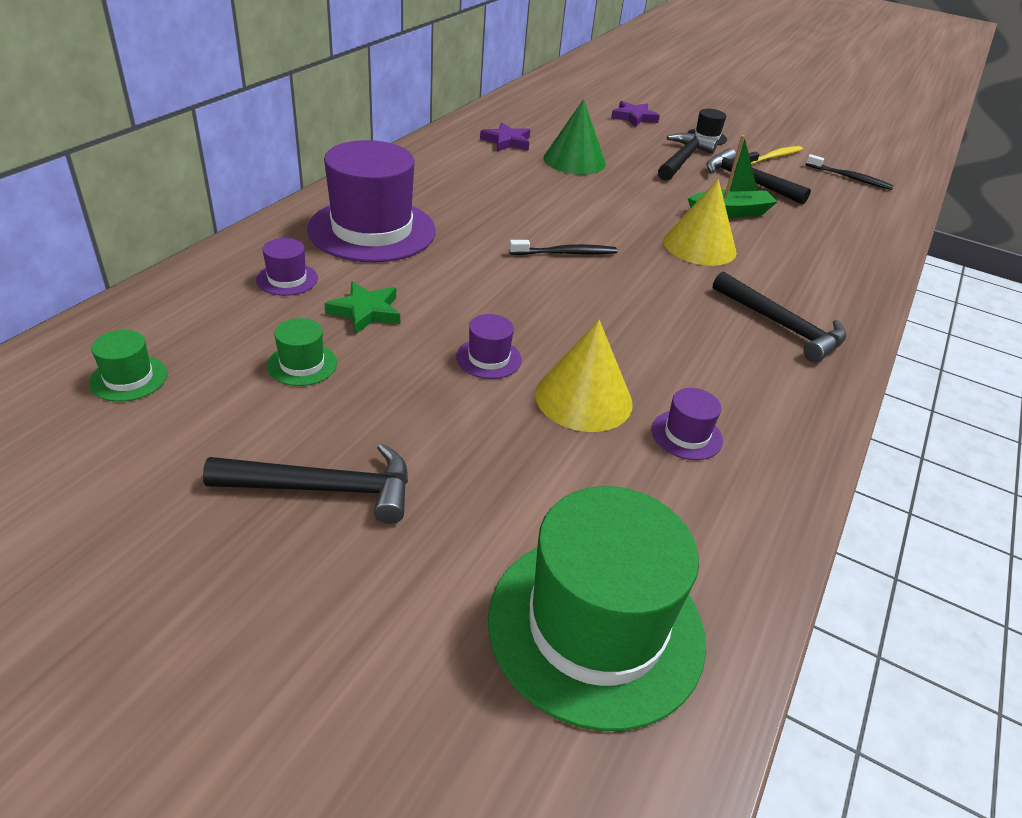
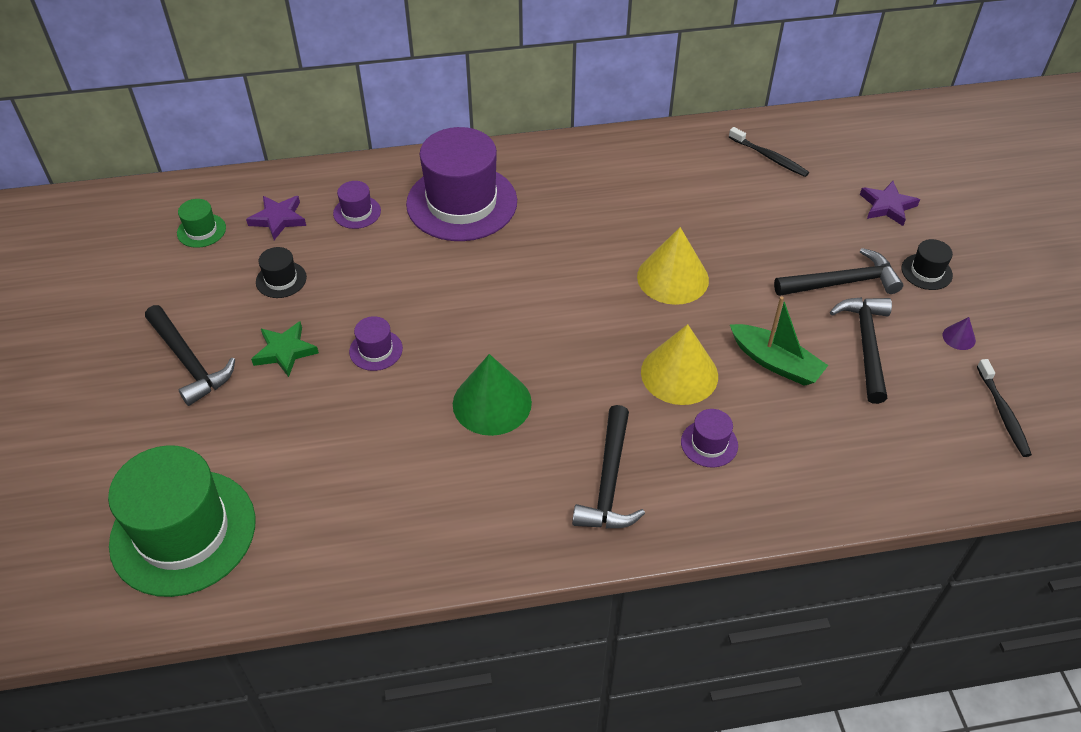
camera: 55 degrees right, 10 degrees up
(302, 364) = (281, 279): green hat -> black hat
(366, 311) = (362, 266): green star -> green star (285, 351)
(507, 141) = (702, 171): purple star -> purple star (278, 219)
(565, 253) = (559, 308): black toothbrush -> black toothbrush (769, 157)
(574, 160) = (728, 224): green cone -> green cone (492, 403)
(583, 398) = (382, 418): yellow cone -> yellow cone (672, 278)
(686, 435) = (396, 490): purple hat -> purple hat (709, 443)
(774, 157) = (959, 337): yellow toothbrush -> purple cone

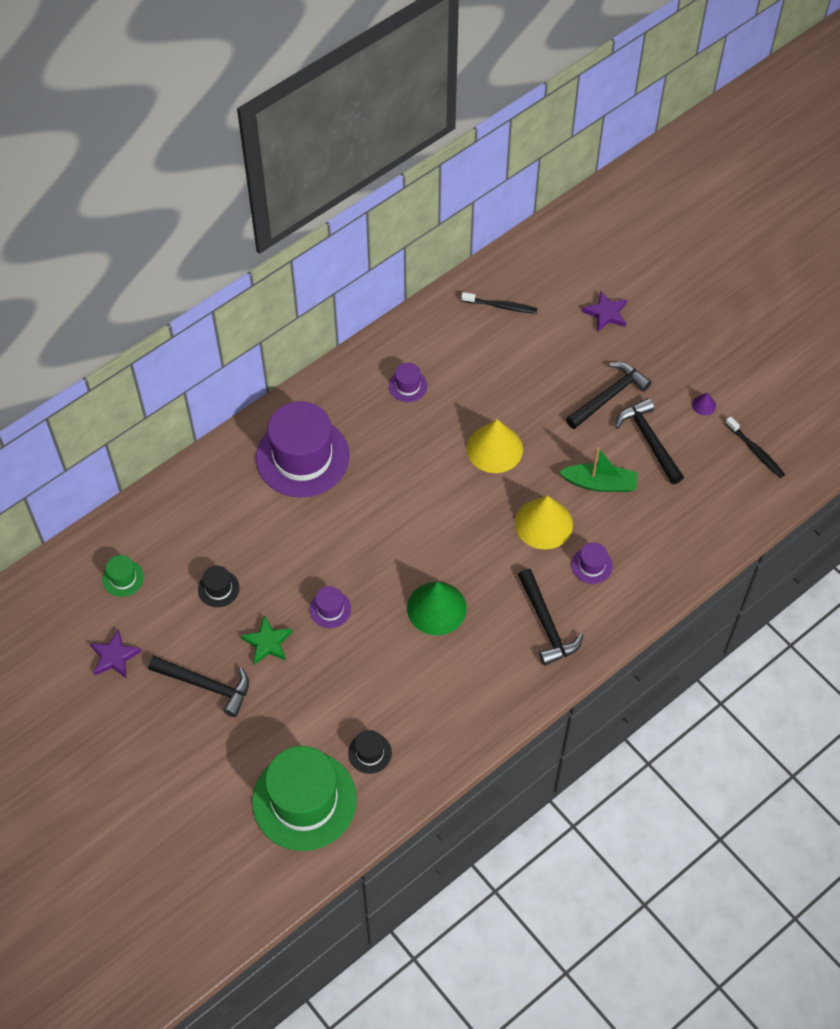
camera: 30 degrees left, 10 degrees up
(278, 219) = (174, 539): purple star -> purple star (114, 656)
(357, 212) = (230, 504): purple hat -> purple hat (408, 386)
(926, 272) = (659, 360): black hat -> black hat (370, 753)

